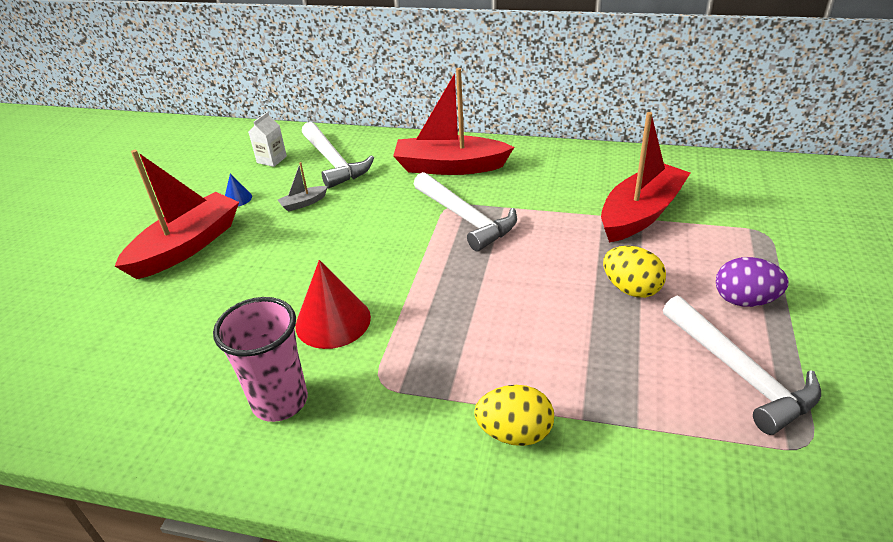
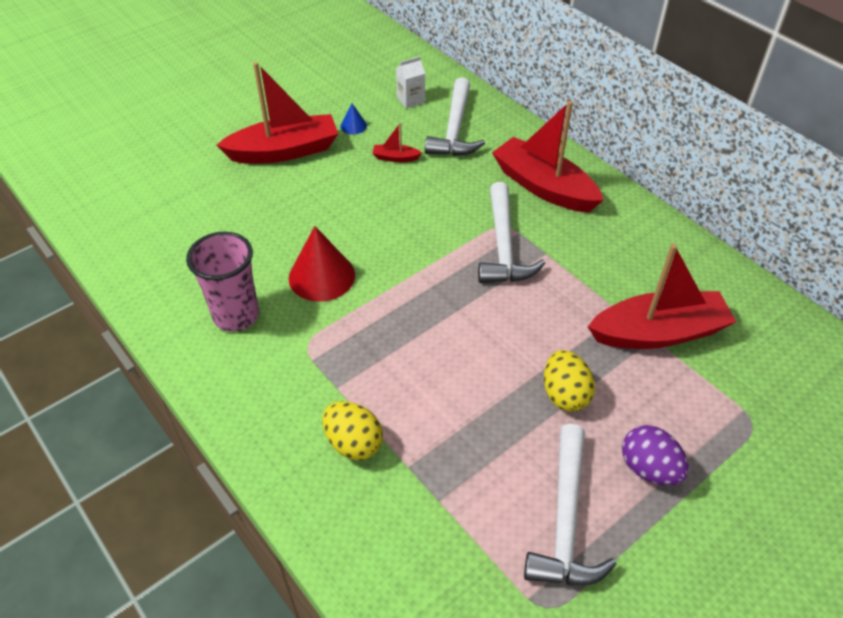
camera: 35 degrees right, 10 degrees up
(303, 203) = (395, 158): grey boat -> red boat

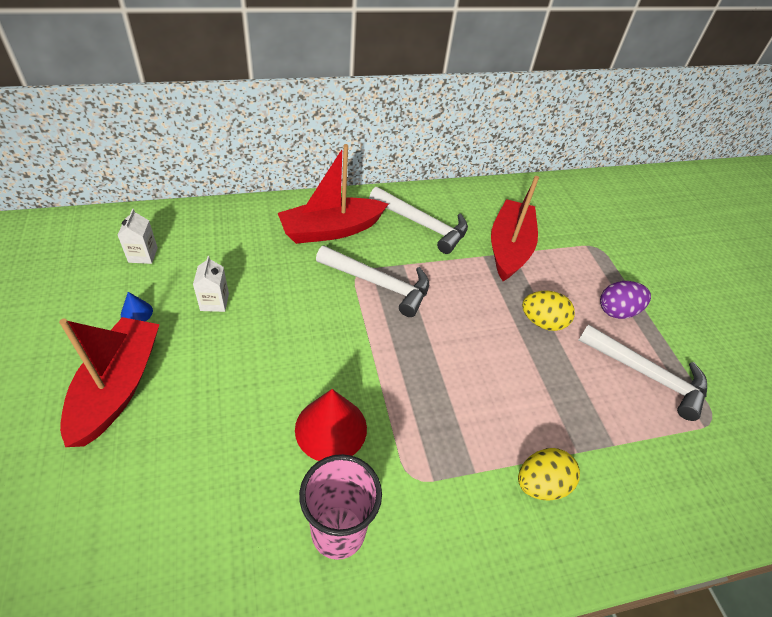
camera: 70 degrees left, 0 degrees up
(395, 158) = (214, 302): red boat -> white carton
(455, 129) = (215, 246): white hammer -> white hammer (423, 225)

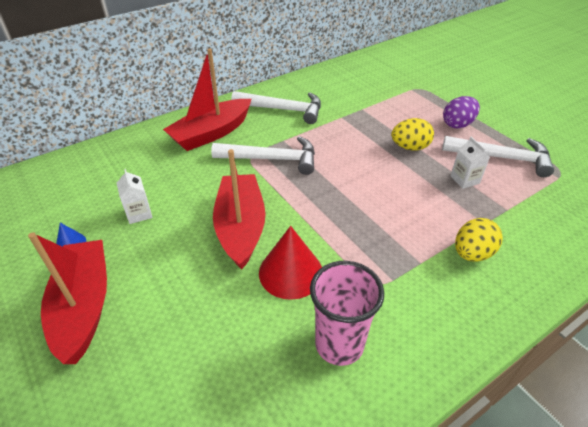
camera: 15 degrees left, 5 degrees down
(143, 255) = (53, 198): white carton -> white carton (464, 180)
(509, 248) = (357, 107): red boat -> red boat (241, 227)

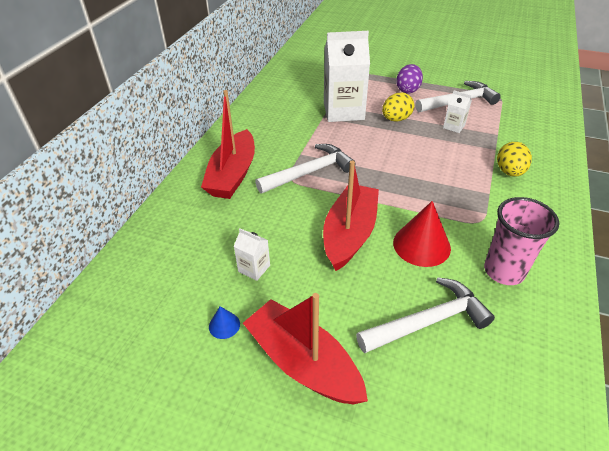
camera: 35 degrees left, 0 degrees up
(241, 227) = (349, 234): red boat -> red boat turned 60 degrees clockwise
(283, 109) = (270, 130): white hammer -> white hammer (428, 321)
(367, 119) = (343, 111): none -> white carton

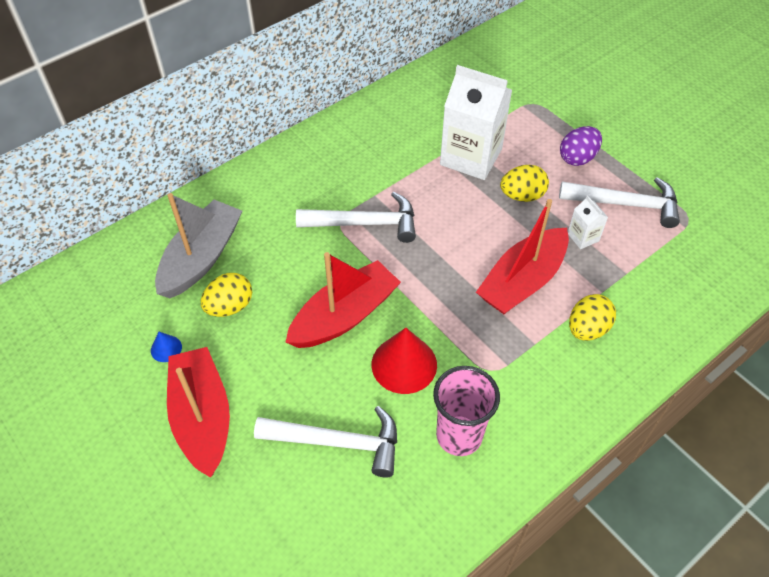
camera: 30 degrees right, 10 degrees up
(200, 245) = (201, 258): none -> grey boat
(233, 174) = (288, 190): red boat -> red boat (522, 281)
(254, 268) = (230, 306): white carton -> yellow egg

